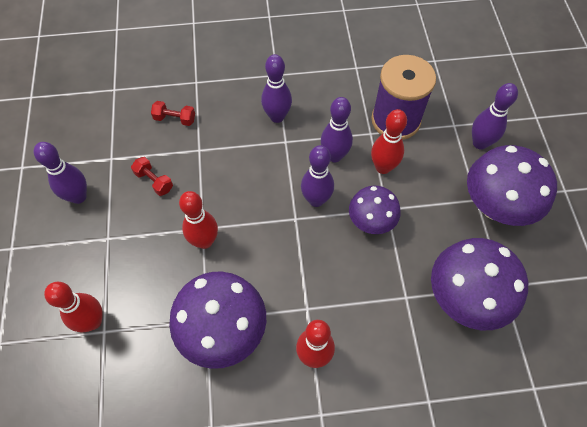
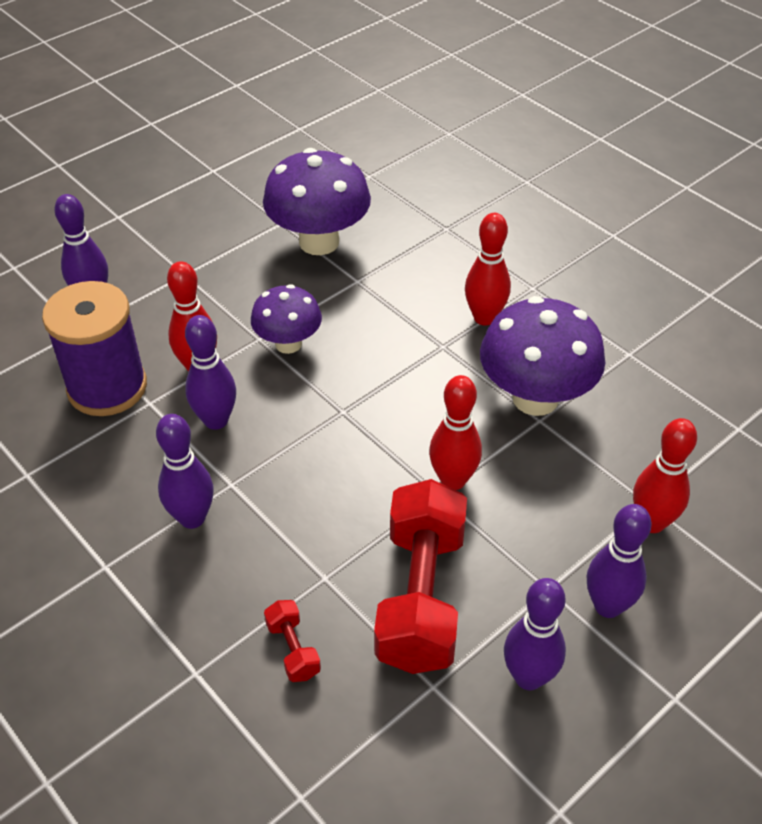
camera: 125 degrees left, 15 degrees down
(154, 181) = (421, 597): red dumbbell -> red dumbbell, size x2.36
(316, 200) = (299, 405): purple bowling pin -> purple bowling pin (607, 606)
(495, 206) = (182, 257): purple mushroom -> none

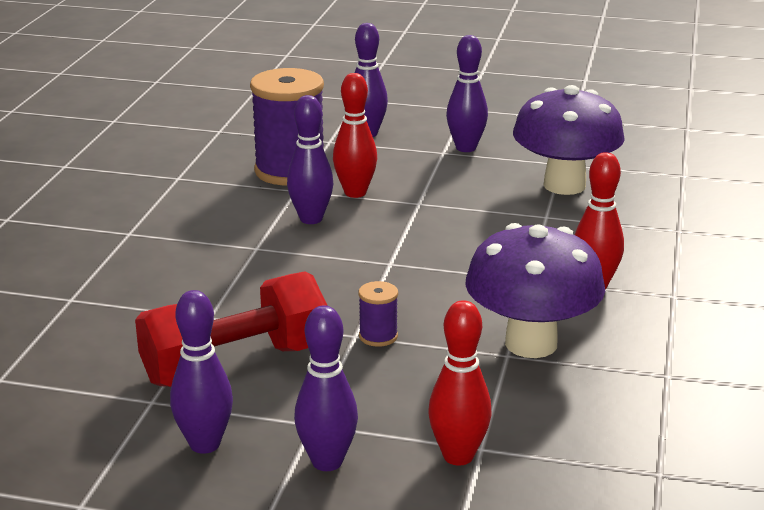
camera: 55 degrees right, 20 degrees down
(192, 518) = (207, 246): purple bowling pin -> purple bowling pin (466, 148)
(288, 344) = (430, 215): purple mushroom -> none
(293, 649) = (128, 328): red dumbbell -> none
(453, 480) = (378, 336): red bowling pin -> purple spool

